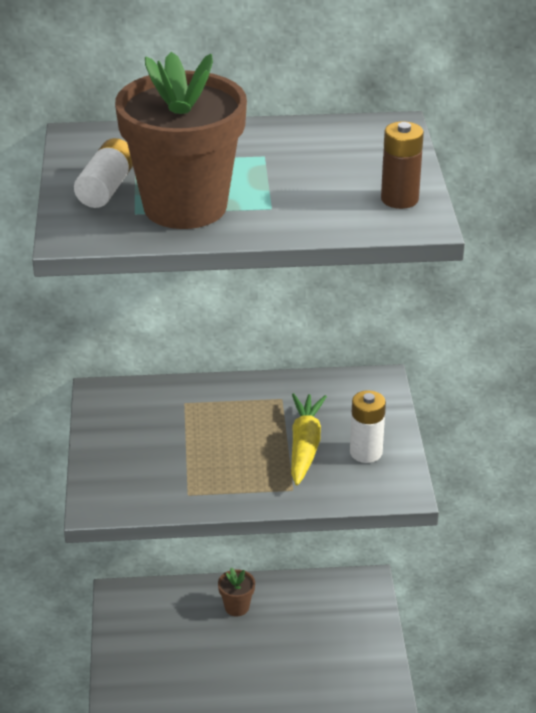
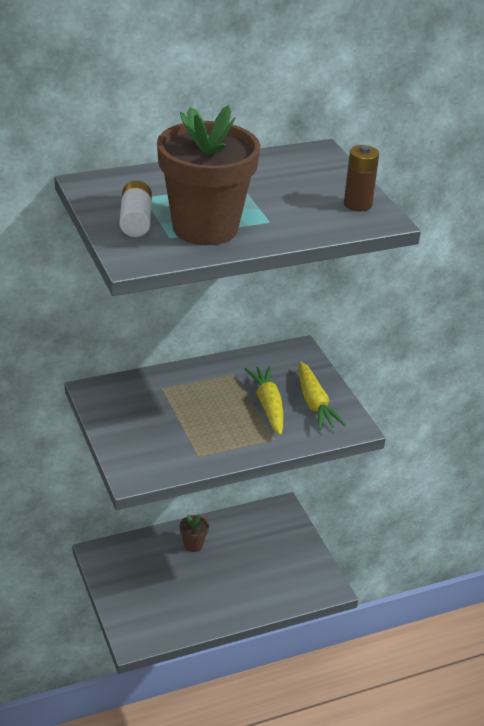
camera: 20 degrees left, 0 degrees up
(366, 452) = (314, 403): white battery -> yellow carrot

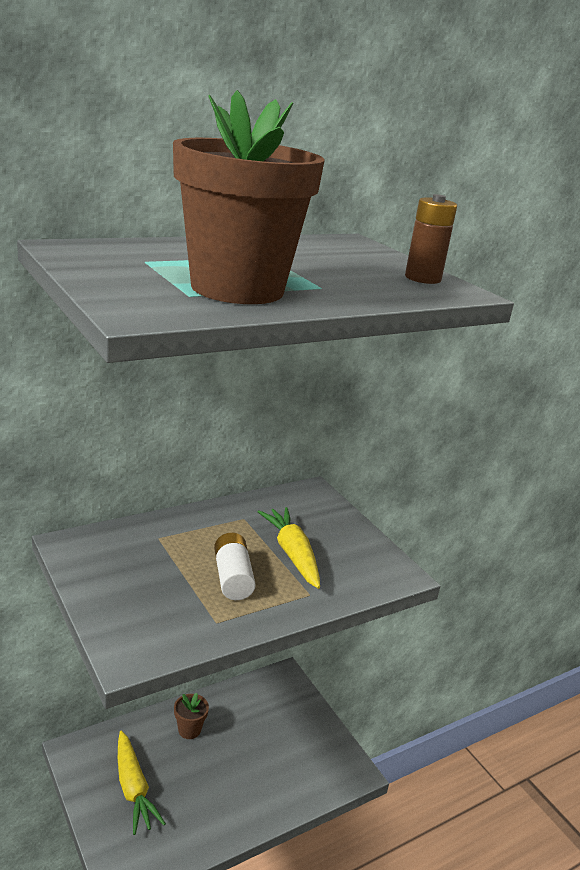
camera: 10 degrees left, 10 degrees down
(135, 221) = (136, 279): white battery -> white battery (232, 578)
(314, 403) = (346, 549): yellow carrot -> yellow carrot (133, 788)

